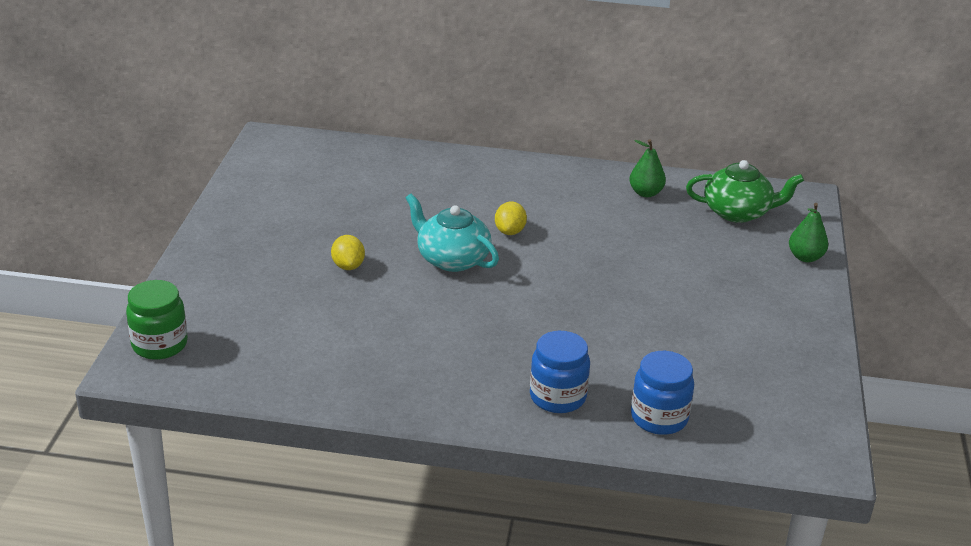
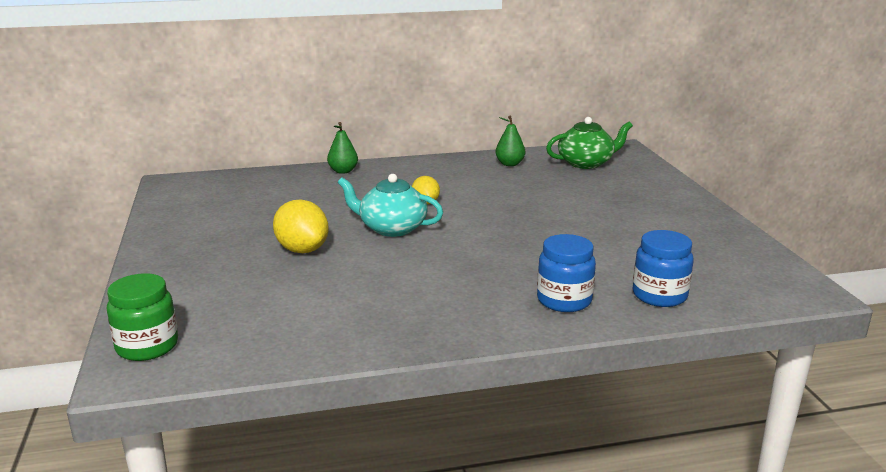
camera: 20 degrees left, 10 degrees down
(348, 266) = (302, 250): yellow lemon -> yellow lemon, size x1.63
(805, 257) = (659, 178): green pear -> green pear (343, 171)

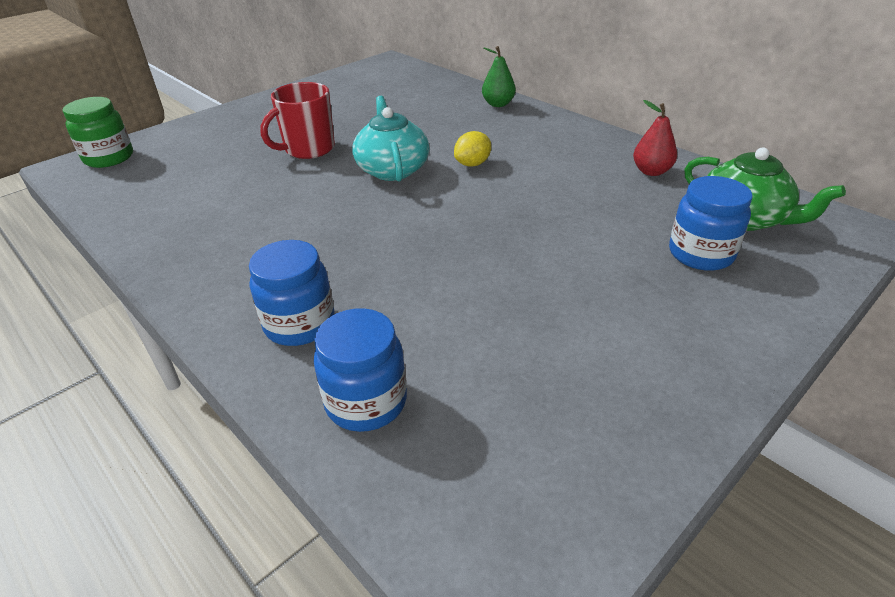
camera: 60 degrees right, 15 degrees up
(302, 250) = (308, 149): yellow lemon -> red mug
(509, 164) = (651, 171): green pear -> red pear
(608, 182) = (700, 254): none -> blue jar

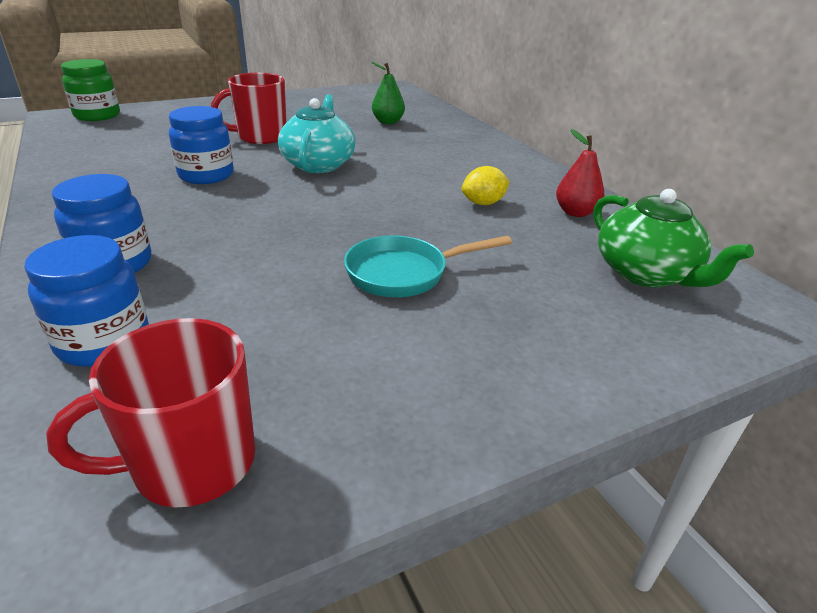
camera: 15 degrees right, 5 degrees down
(472, 164) = (397, 173): yellow lemon -> yellow lemon (483, 203)
(498, 104) = (466, 133): green pear -> green pear (388, 122)
(538, 482) = (191, 463): none -> red mug
(561, 267) = (404, 273): none -> turquoise pan
(700, 254) = (567, 295): blue jar -> blue jar (206, 175)

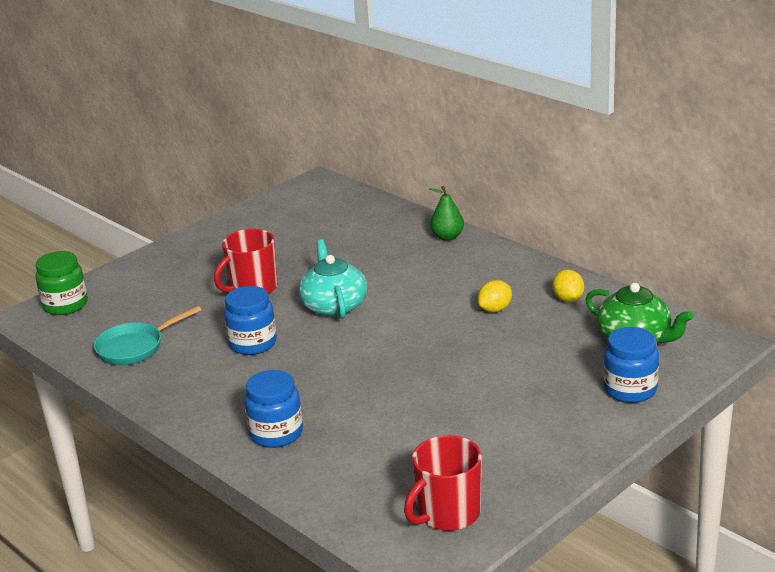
camera: 15 degrees left, 5 degrees down
(104, 341) = (333, 478): blue jar -> blue jar (630, 390)
(388, 122) = (351, 237): green pear -> green pear (447, 237)
(404, 273) = (477, 384): turquoise pan -> turquoise pan (135, 347)
(575, 212) = (568, 299): red pear -> yellow lemon

